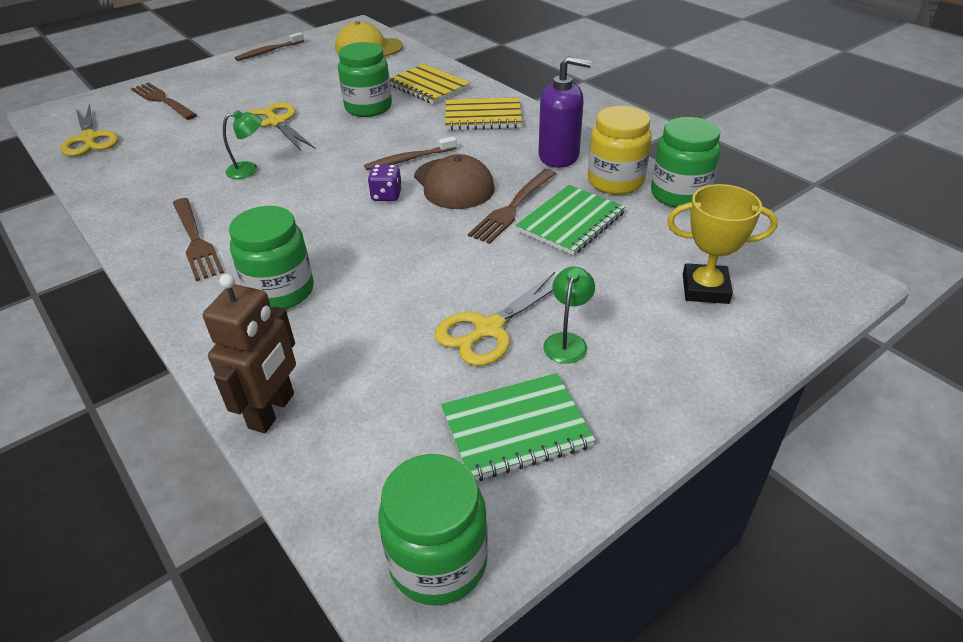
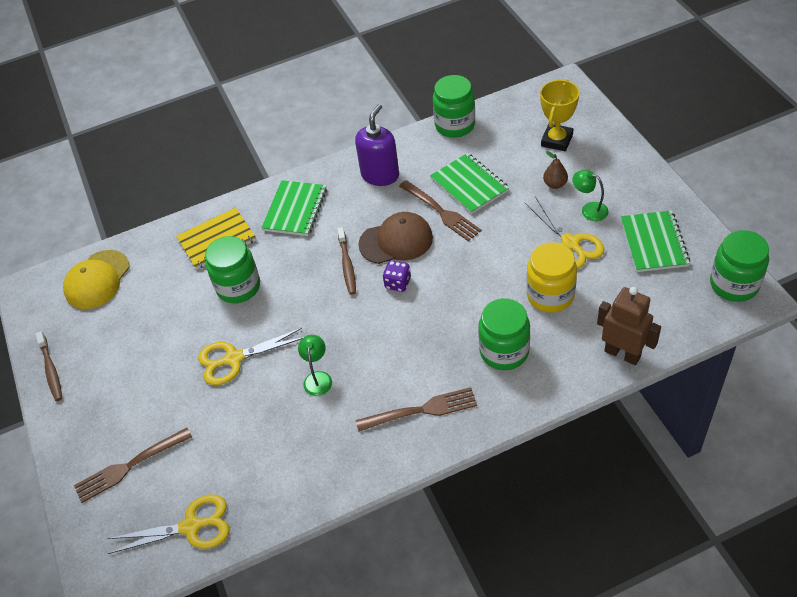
camera: 70 degrees left, 10 degrees up
(483, 116) = (295, 210): yellow notebook -> green notebook
(607, 298) = (555, 184): none -> brown pear
(615, 181) = (427, 152): yellow jar -> yellow jar (550, 295)

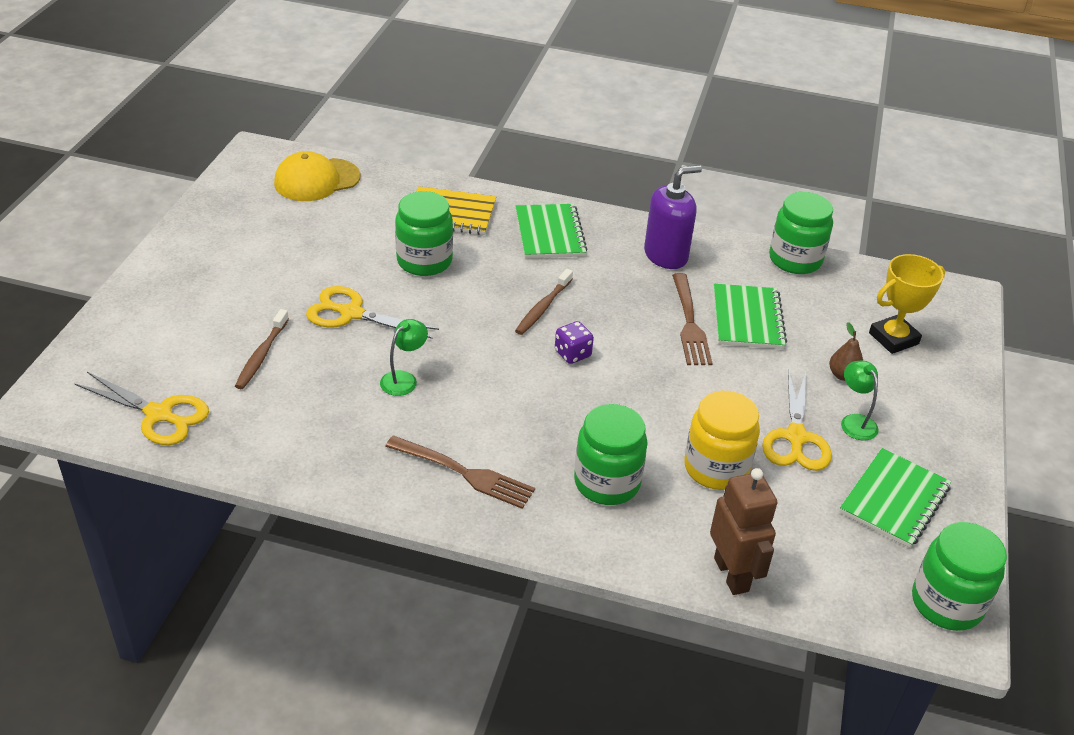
camera: 30 degrees right, 10 degrees down
(51, 370) = (201, 221): brown toothbrush -> brown toothbrush (262, 355)
(129, 466) = (170, 333): brown fork -> none
(295, 210) = (550, 233): green notebook -> green notebook turned 60 degrees counterclockwise
(396, 241) = (614, 318): brown cap -> none

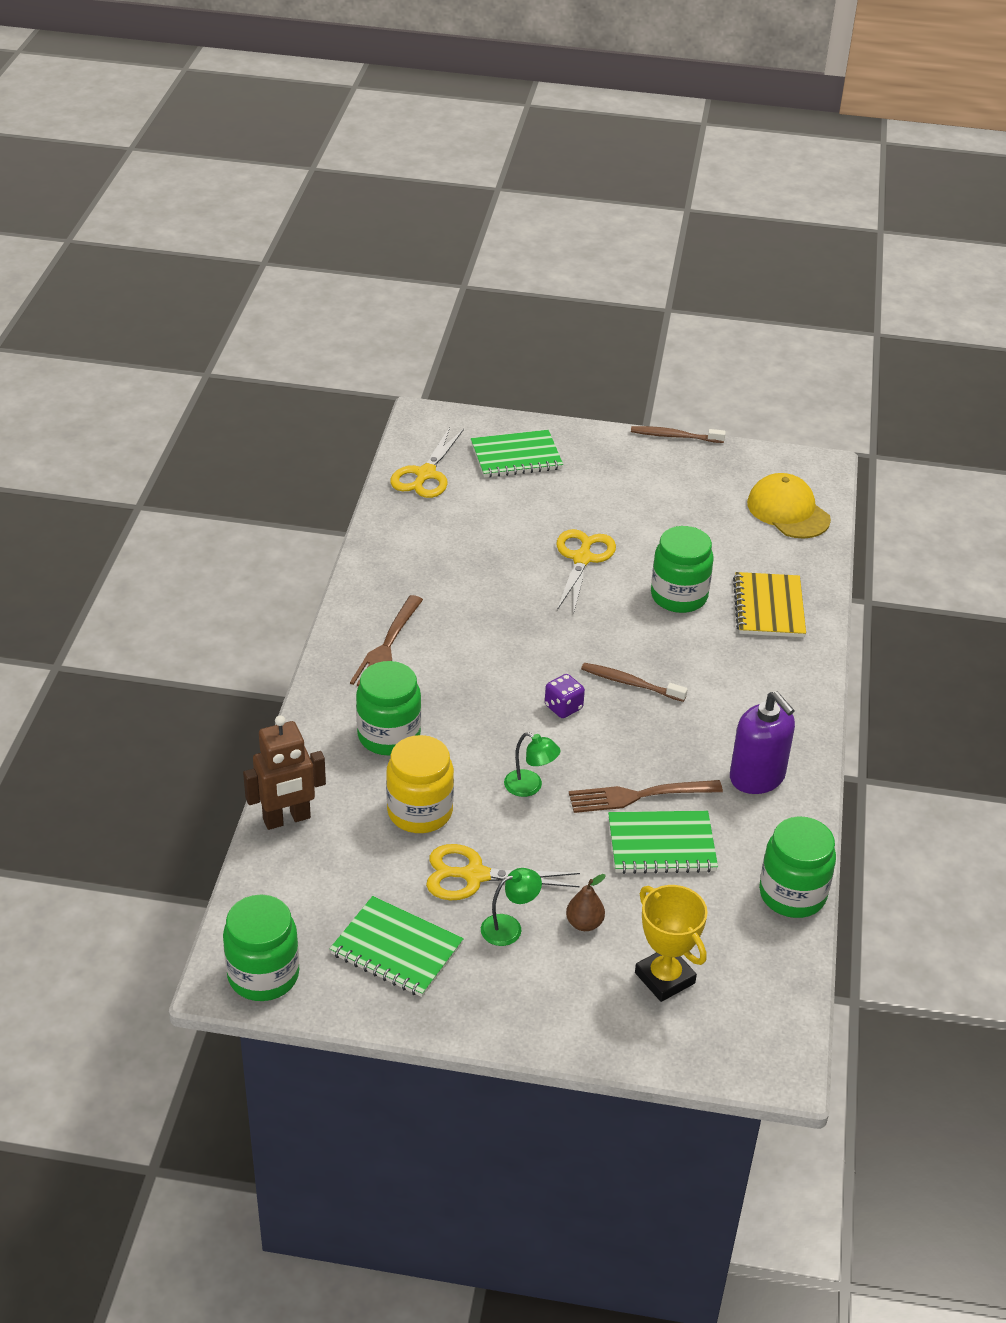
camera: 85 degrees right, 0 degrees up
(262, 355) = (510, 515): brown toothbrush -> brown toothbrush (674, 436)
(404, 379) = (499, 600): green lamp -> green lamp (530, 787)
(550, 233) = (762, 682): green notebook -> green notebook (516, 457)

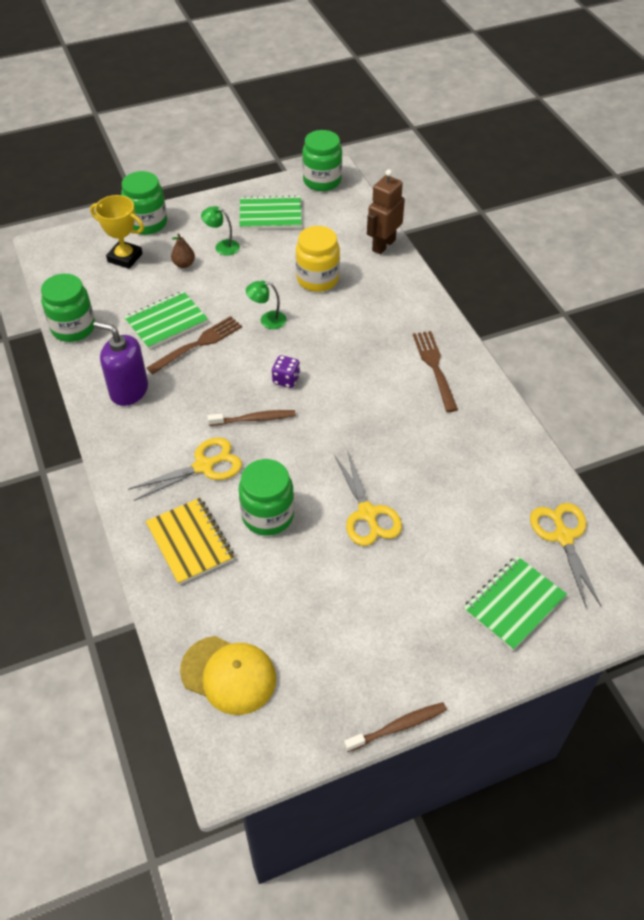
camera: 150 degrees right, 10 degrees up
(389, 736) = (375, 311): green jar -> green jar (147, 223)
(475, 875) = (260, 261): yellow scissors -> yellow scissors (204, 466)
(509, 927) = (222, 246): green lamp -> green lamp turned 75 degrees clockwise

